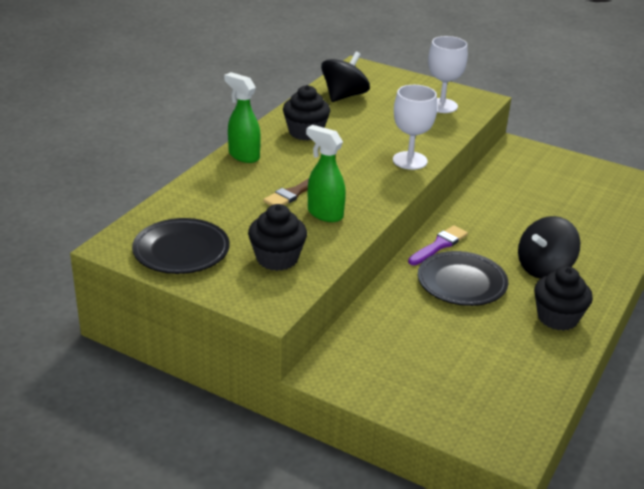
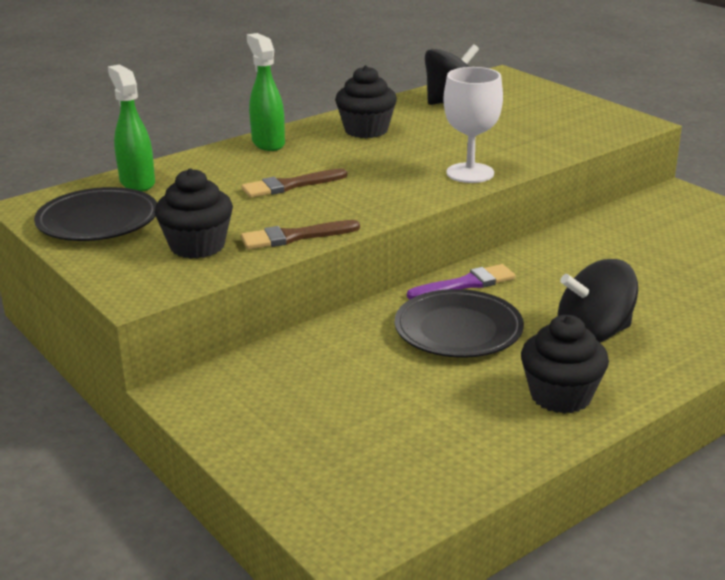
camera: 25 degrees right, 5 degrees down
(324, 214) = (303, 211): green spray bottle -> green spray bottle (137, 183)
(338, 237) = (294, 237): none -> brown brush
(442, 106) = (572, 124): white goblet -> none

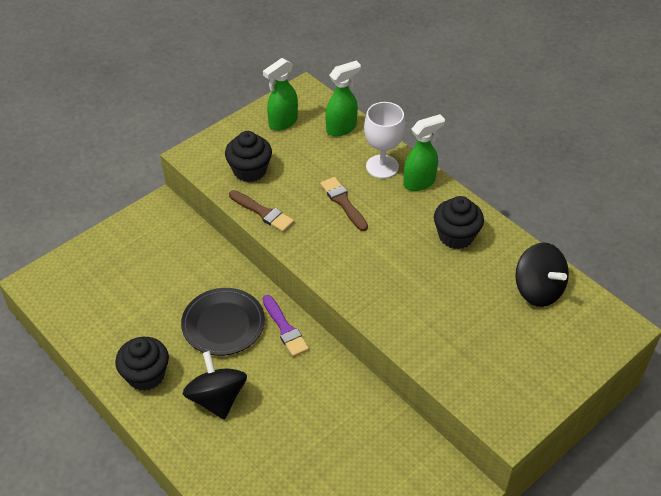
camera: 85 degrees right, 20 degrees up
(98, 221) = (283, 122): black plate -> green spray bottle
(294, 237) = (263, 212): brown brush -> brown brush turned 150 degrees clockwise
(470, 173) = (375, 302): white goblet -> white goblet (382, 166)

